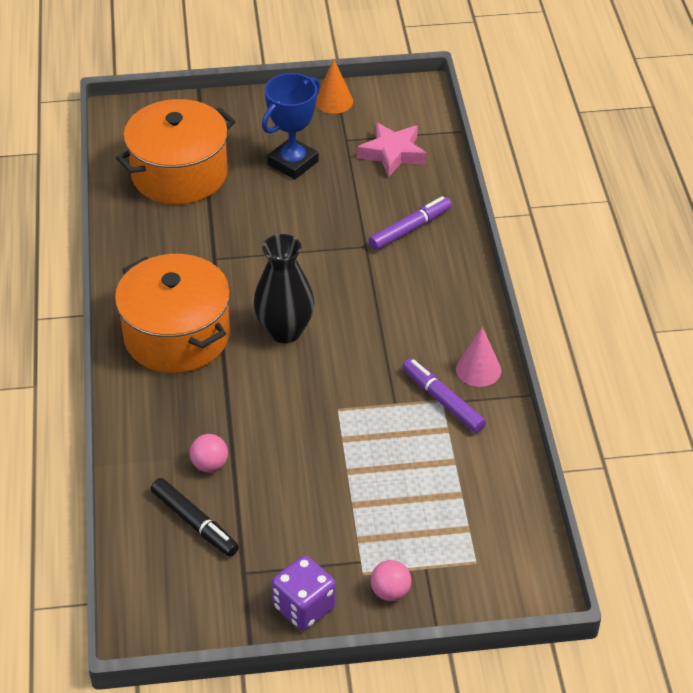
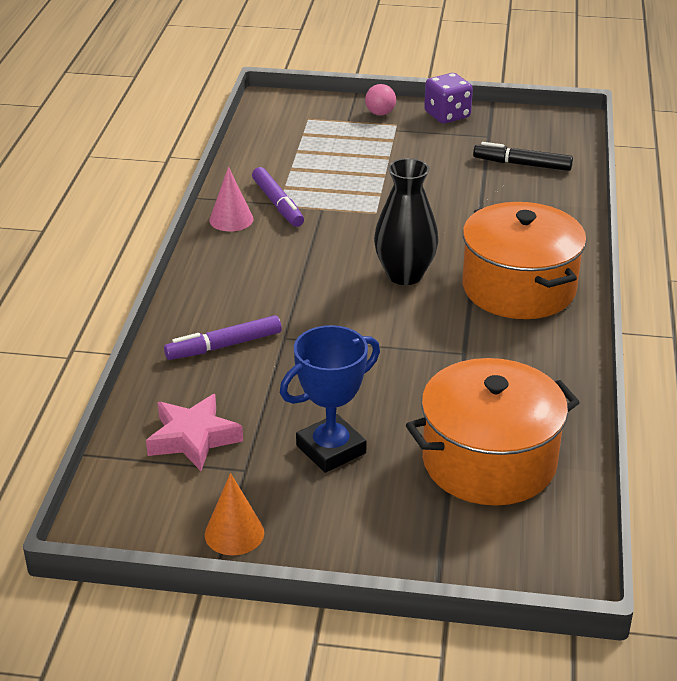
camera: 165 degrees left, 10 degrees down
(195, 523) = (522, 164): black marker -> black marker turned 45 degrees counterclockwise
(210, 465) = (503, 194): pink ball -> none

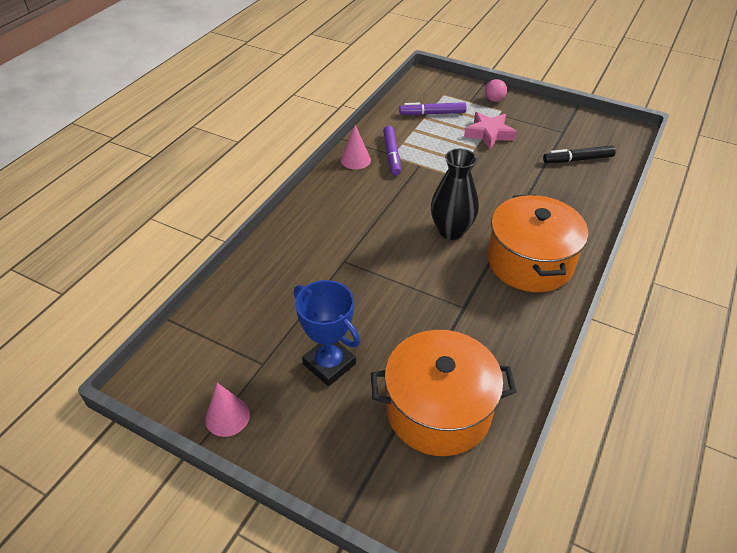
camera: 20 degrees right, 10 degrees up
(193, 438) = (242, 327): pink star -> pink star (489, 134)
(224, 346) = (300, 257): purple marker -> purple marker (432, 114)
(234, 533) = (227, 416): orange cone -> pink cone
(331, 449) = (329, 364): blue trophy -> blue trophy turned 60 degrees clockwise
(447, 115) = (540, 110): purple dice -> none
(522, 164) = (577, 159): black marker -> black marker turned 45 degrees counterclockwise

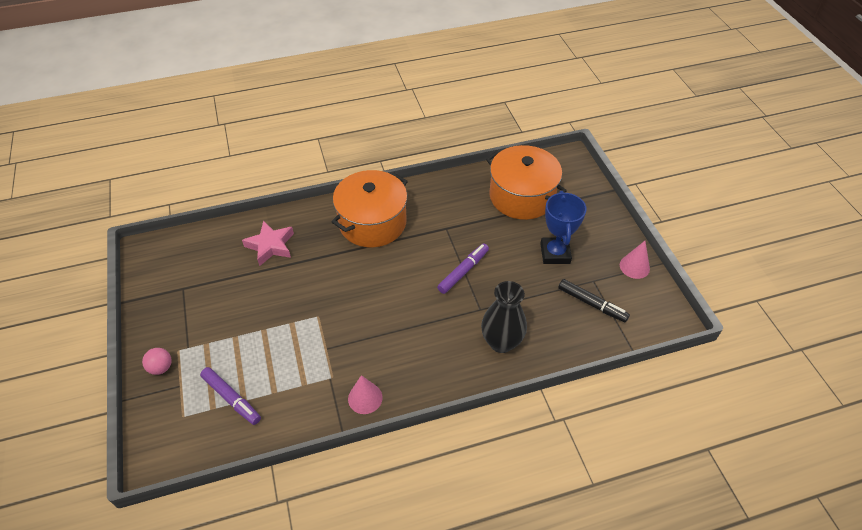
camera: 135 degrees left, 5 degrees up
(392, 155) = (331, 378): purple marker -> purple marker (463, 271)
(451, 231) = (385, 276): black vase -> black vase (501, 342)
(489, 134) = (231, 333): pink star -> pink star (270, 246)
(577, 159) = (221, 259): black marker -> black marker (592, 304)

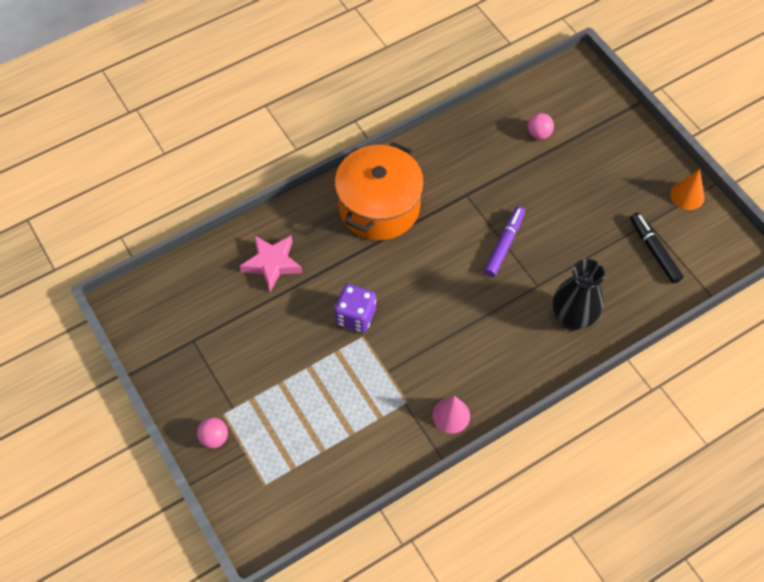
camera: 15 degrees left, 10 degrees up
(232, 398) = (309, 452): purple marker -> none
(318, 299) = (355, 316): none -> purple dice
(521, 196) = (539, 134): orange pot -> pink ball
(555, 253) = (597, 199): blue trophy -> none
(592, 304) = (654, 251): black marker -> black marker turned 135 degrees counterclockwise
(634, 266) = (687, 195): pink cone -> orange cone

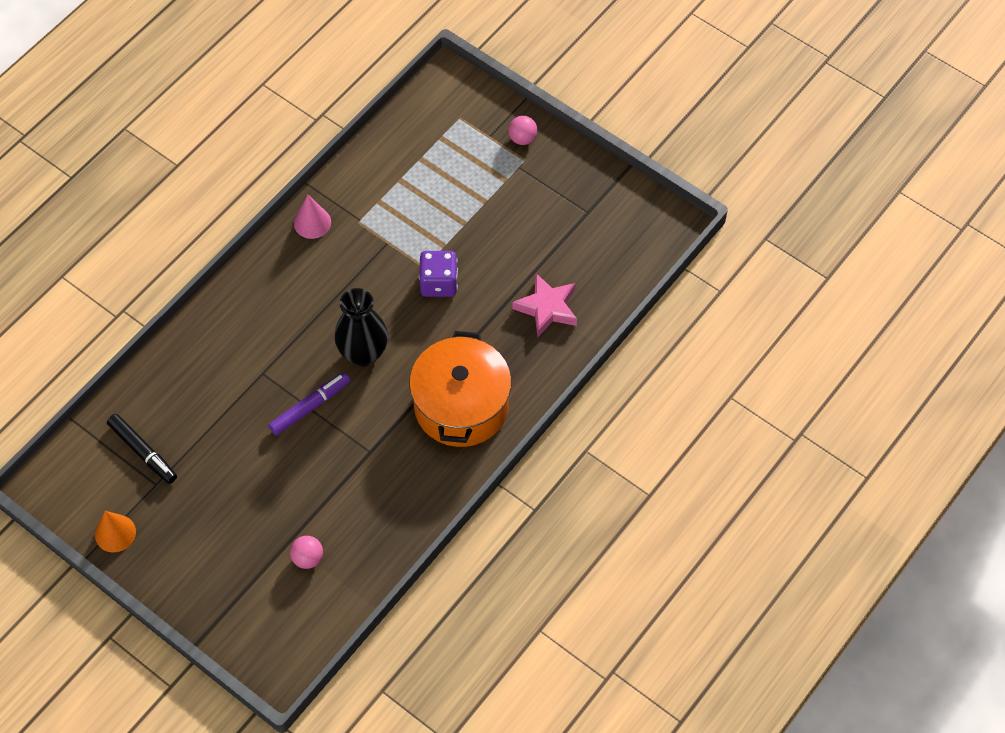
camera: 160 degrees right, 0 degrees up
(504, 244) = (310, 406): purple marker -> purple marker turned 135 degrees counterclockwise
(572, 318) = (217, 350): black vase -> black vase (363, 353)

